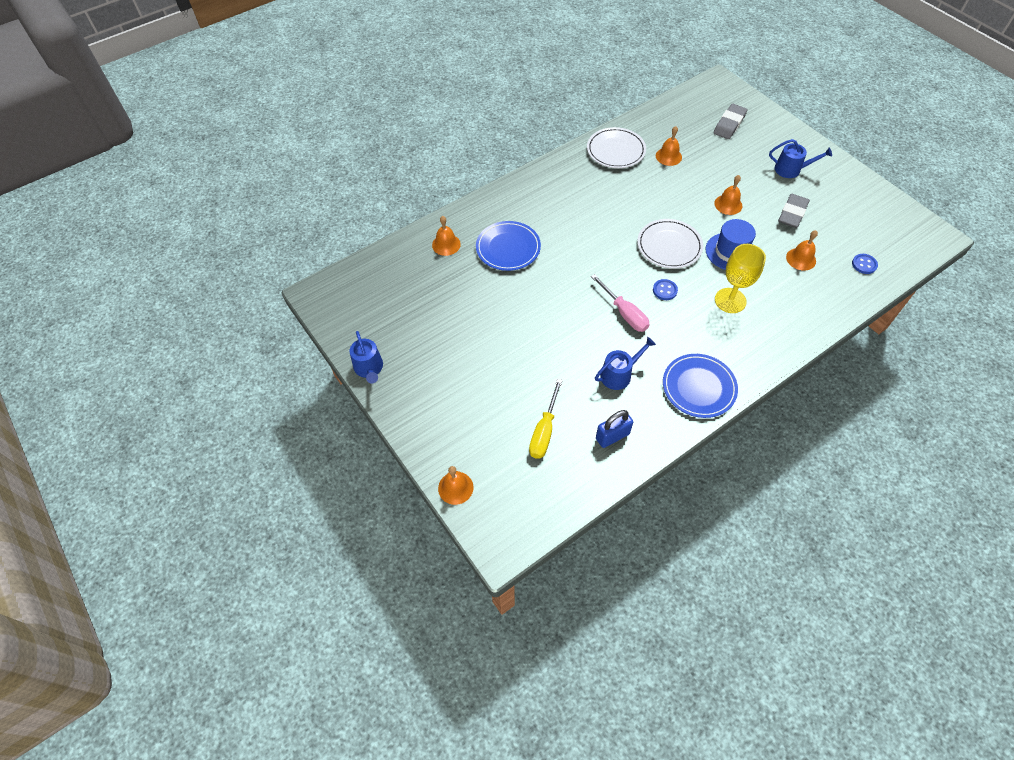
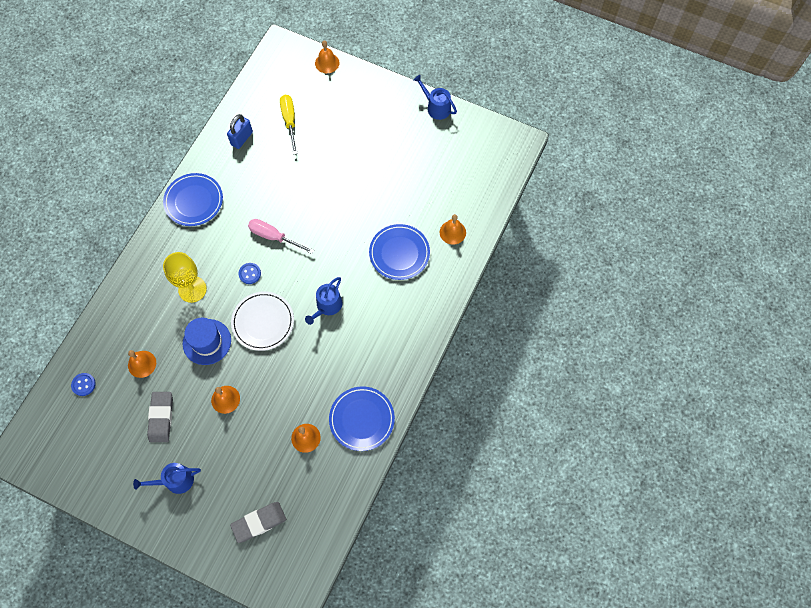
camera: 150 degrees right, 10 degrees up
(615, 150) = (362, 419): white plate -> blue plate
(619, 374) = (256, 184): blue watering can -> blue watering can (327, 306)
(729, 124) = (259, 522): grey eraser -> grey eraser turned 60 degrees clockwise

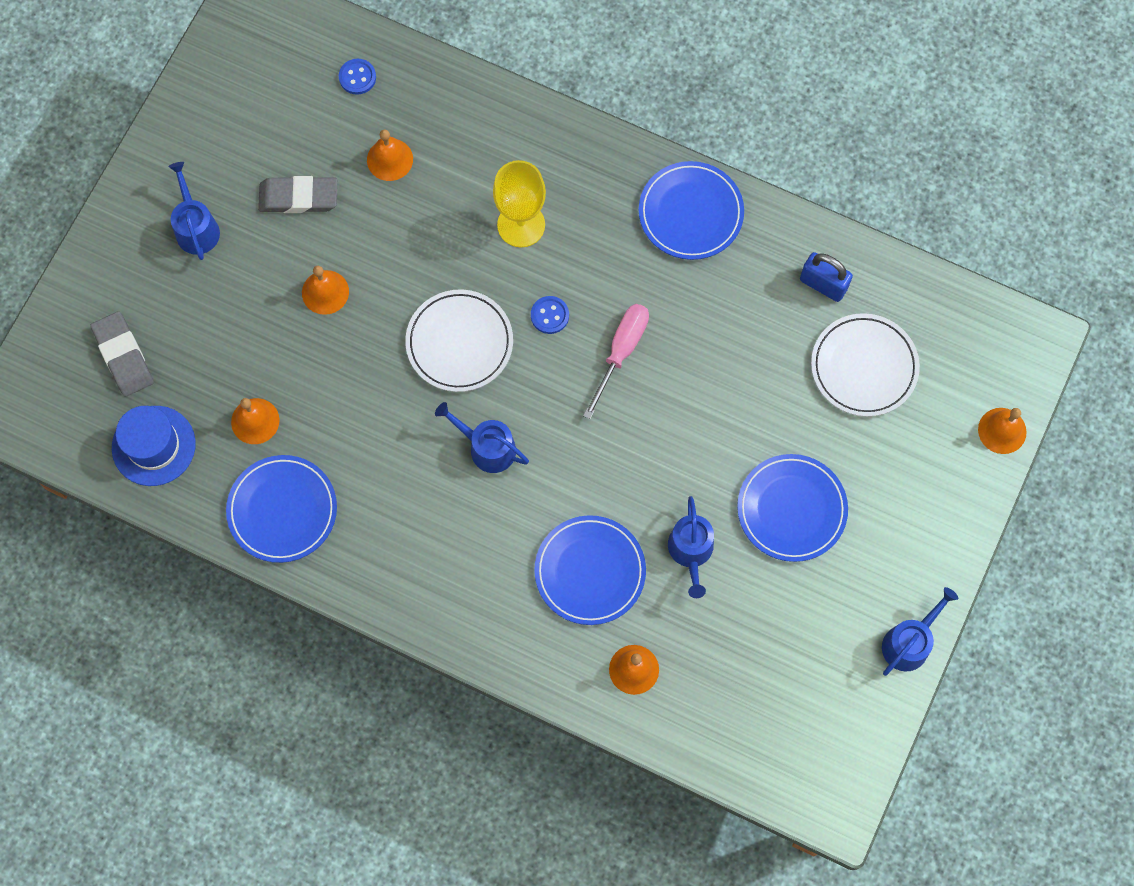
camera: 90 degrees right, 5 degrees up
(207, 342) = (426, 255): blue hat -> blue hat (153, 446)
(289, 121) = (864, 367): yellow screwdriver -> white plate
(366, 157) = (791, 509): none -> blue plate
(388, 204) = (691, 551): none -> blue watering can

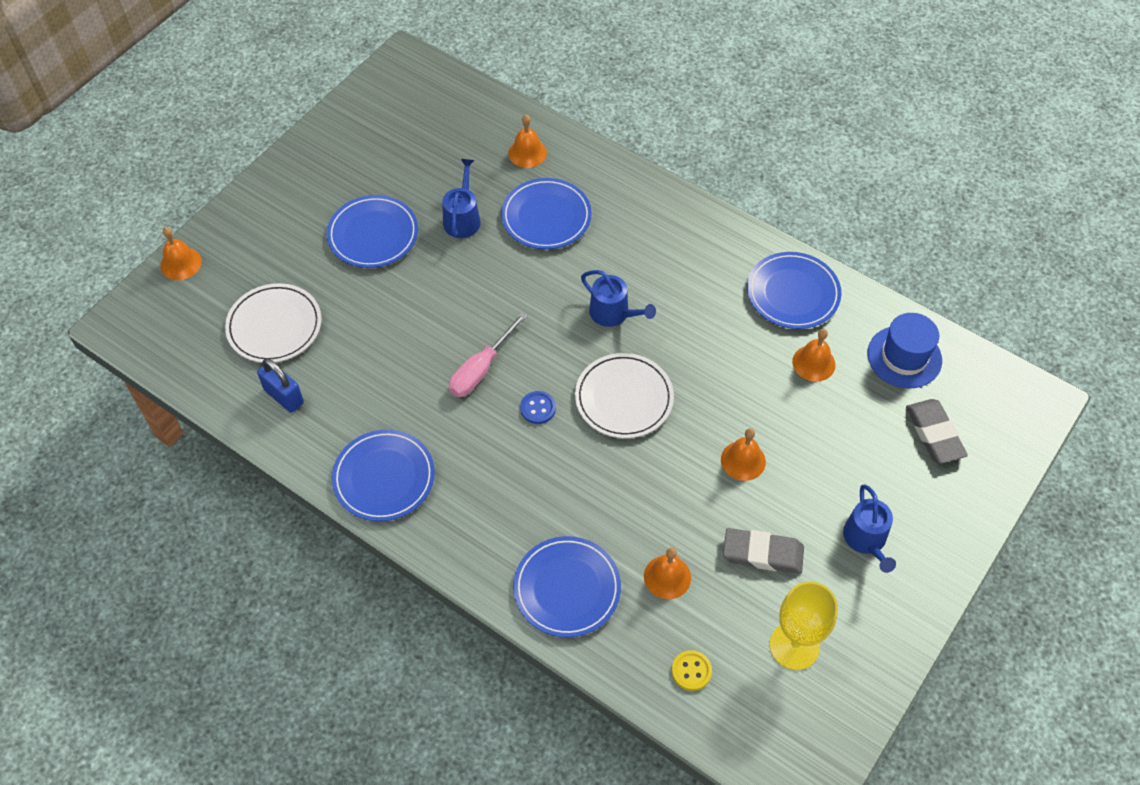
camera: 170 degrees left, 15 degrees down
(357, 77) = (691, 671): blue button -> yellow button
(484, 133) = (567, 588): none -> blue plate
(521, 225) = (548, 492): yellow goblet -> yellow goblet (794, 646)
(909, 642) = (315, 140): blue watering can -> none

